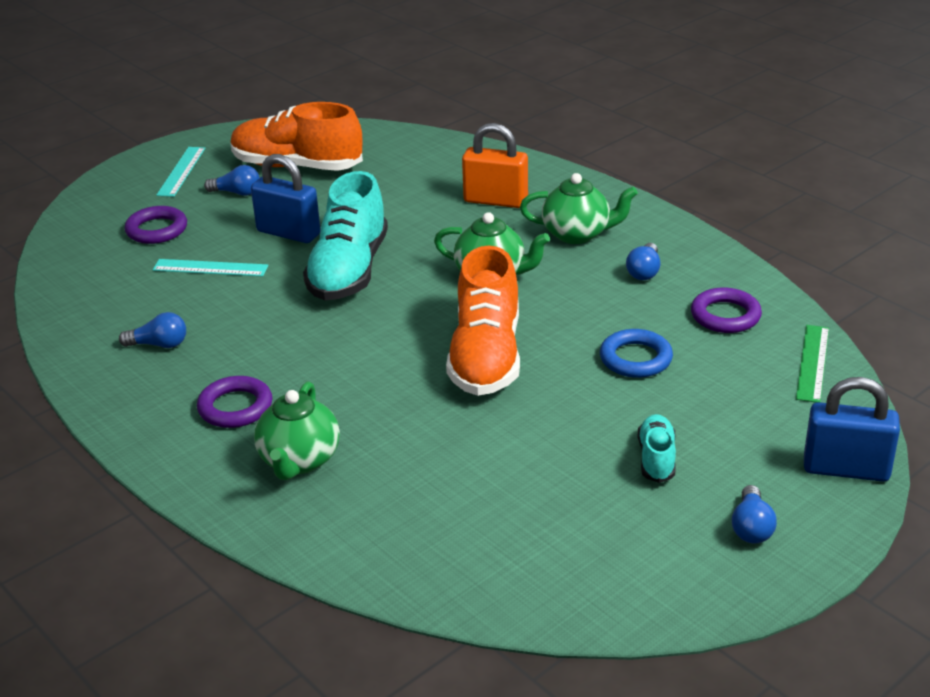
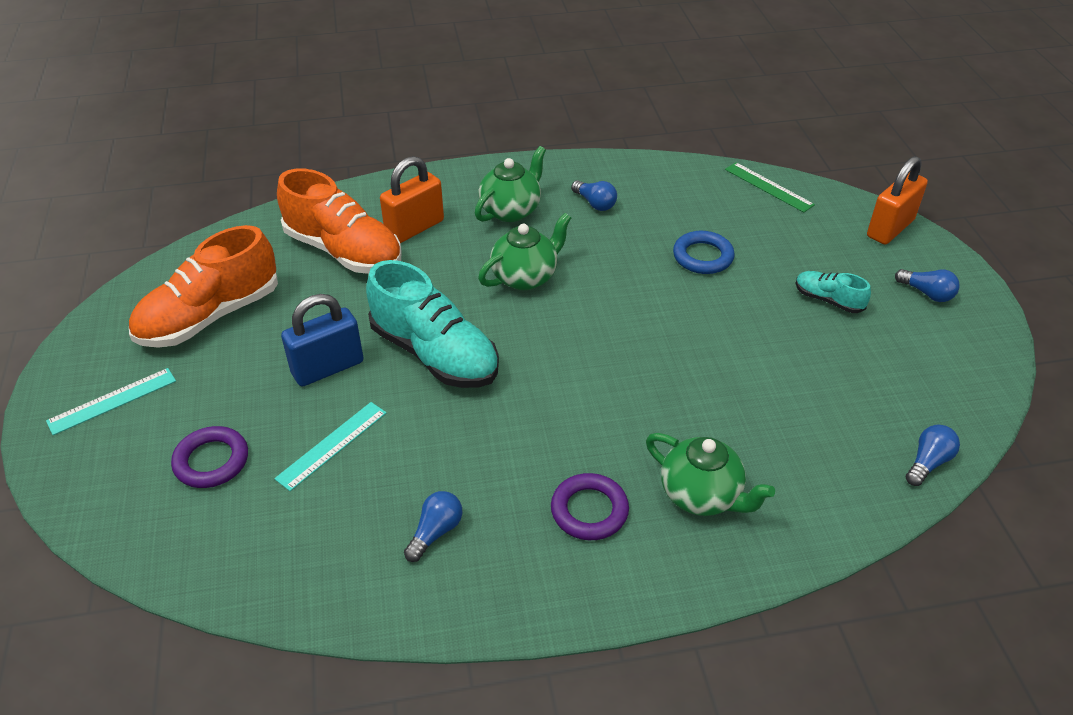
camera: 60 degrees left, 10 degrees up
(181, 171) = (112, 401): turquoise ruler -> turquoise ruler turned 75 degrees counterclockwise
(237, 193) = (209, 375): blue light bulb -> blue light bulb (928, 462)
(486, 357) = (638, 328): orange shoe -> orange shoe (344, 251)
(725, 316) = (684, 195): purple ring -> none
(846, 469) = (890, 228): blue padlock -> orange padlock

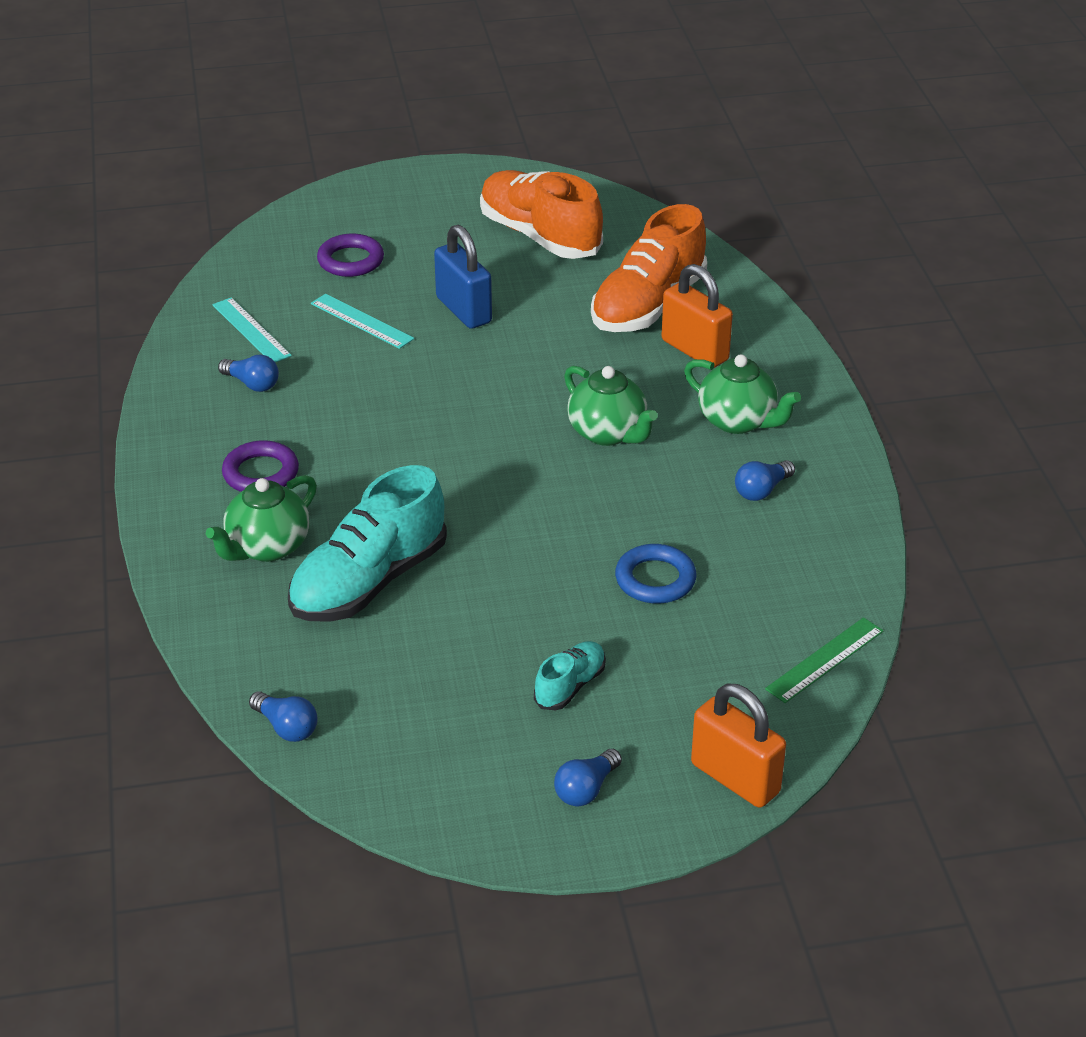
camera: 90 degrees right, 5 degrees down
(112, 401) = (428, 202): turquoise ruler -> turquoise ruler (251, 330)
(435, 354) = (481, 374): turquoise shoe -> turquoise shoe (369, 582)

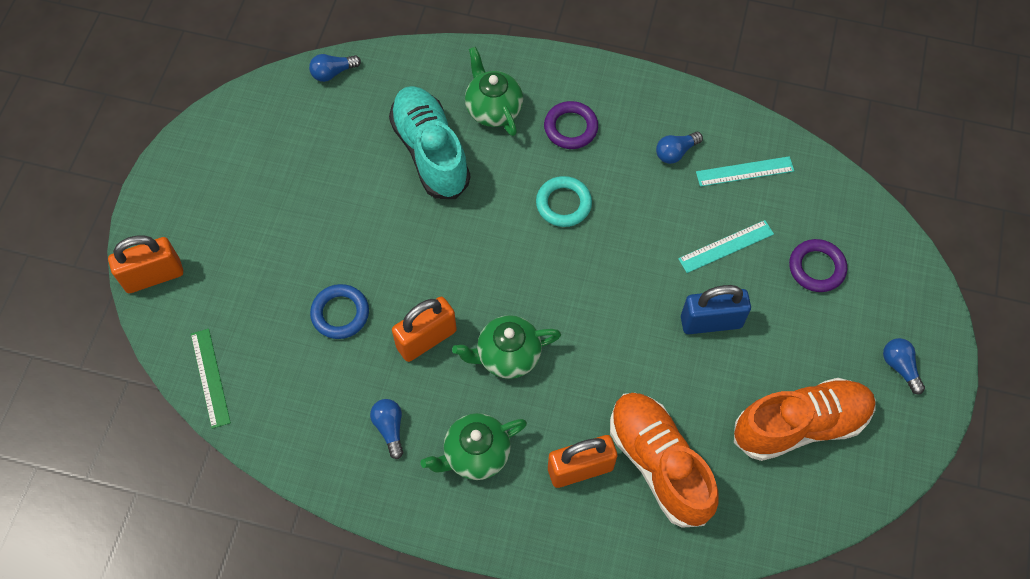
camera: 115 degrees right, 25 degrees up
(379, 448) = (563, 204): none -> turquoise ring
(570, 686) = (278, 223): turquoise shoe -> none
(586, 789) = (196, 197): blue light bulb -> blue light bulb (900, 367)
(634, 499) = (426, 339): none -> orange padlock

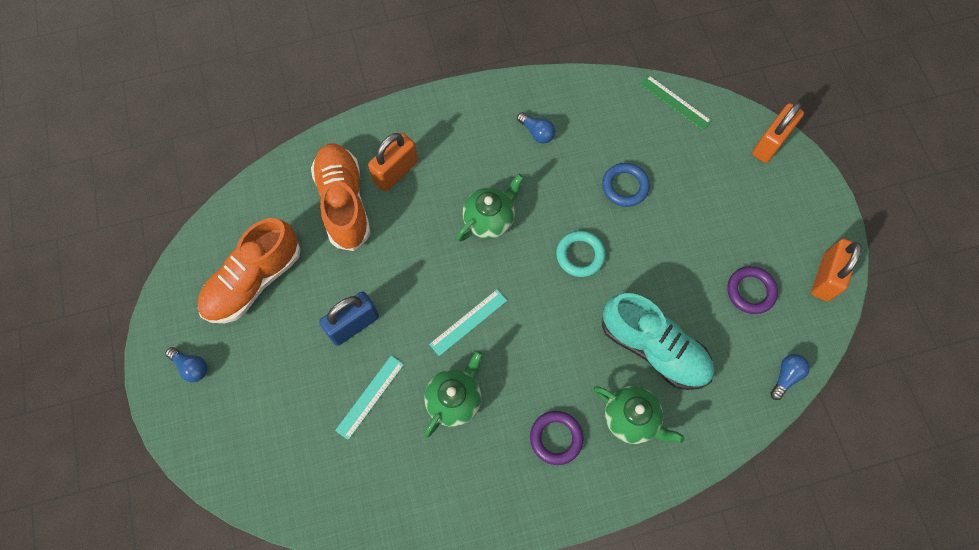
camera: 150 degrees right, 5 degrees up
(426, 339) = (553, 201): orange padlock -> orange padlock (825, 277)
(475, 454) = (470, 146): green teapot -> green teapot (454, 399)
(563, 204) = (520, 362): turquoise ring -> turquoise ring (580, 255)
(659, 464) = (344, 202): orange shoe -> orange shoe turned 135 degrees counterclockwise
(675, 152) = (454, 465): blue light bulb -> none
(744, 171) = (385, 480): turquoise ruler -> turquoise ruler (468, 322)
(816, 268) = (287, 418): purple ring -> purple ring (750, 291)

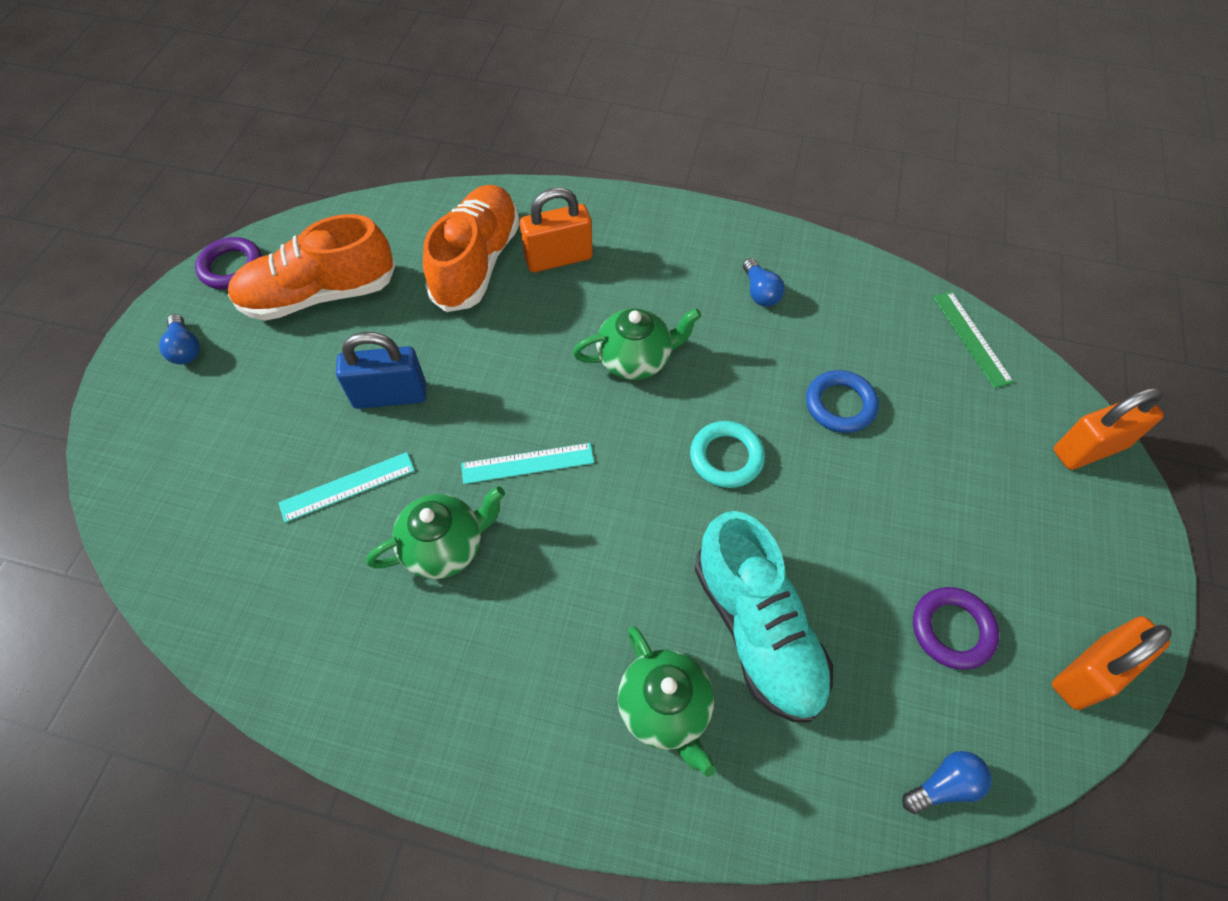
camera: 30 degrees right, 10 degrees down
(556, 438) = (542, 673): purple ring -> purple ring (231, 267)

